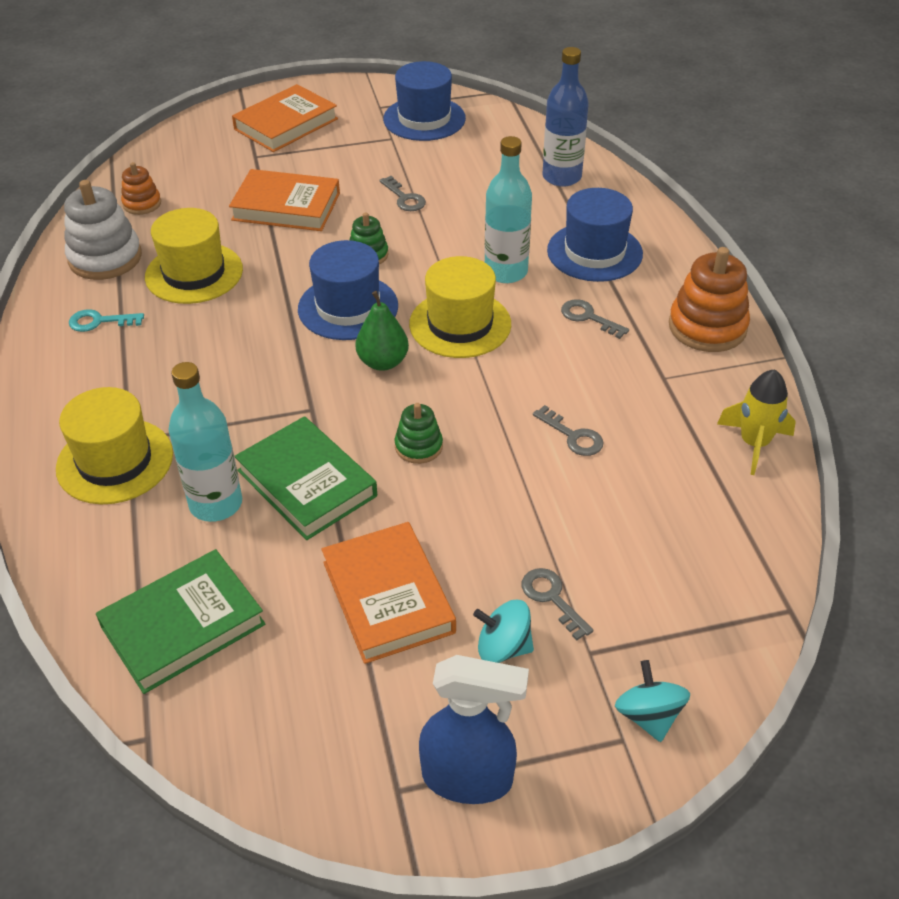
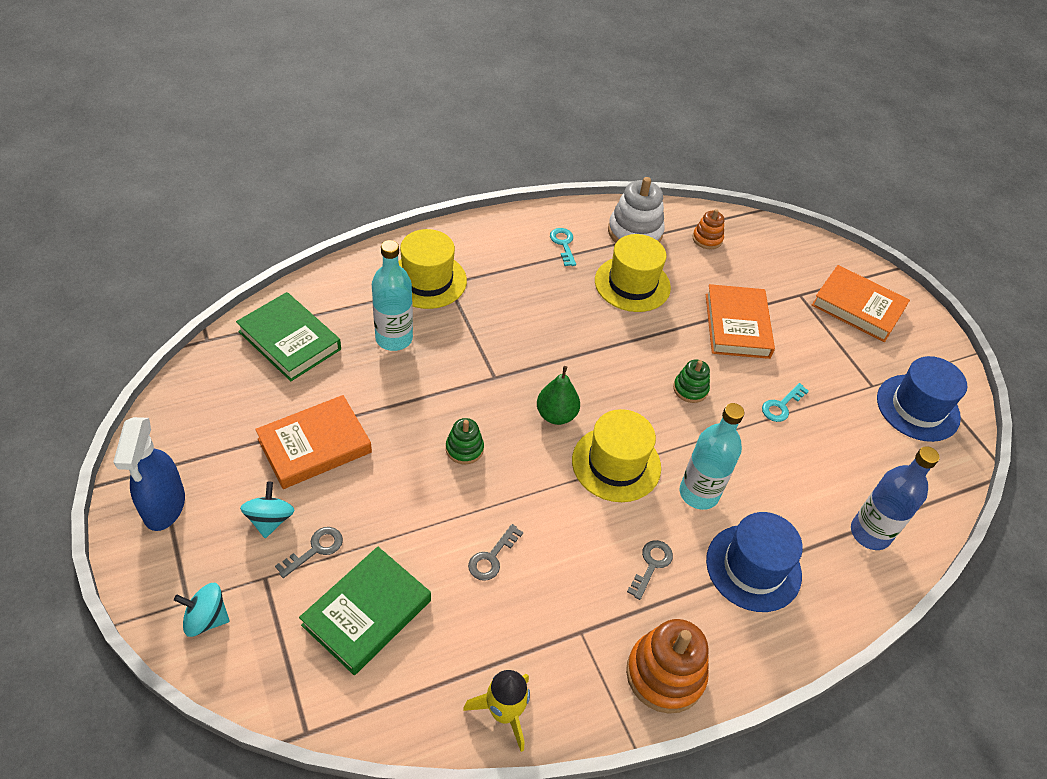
camera: 75 degrees right, 5 degrees up
(306, 483) = (418, 385): green book -> green book (367, 613)
(348, 307) = (617, 384): blue hat -> none
(404, 198) = (781, 406): grey key -> turquoise key
(648, 716) = (206, 619): turquoise spinning top -> turquoise spinning top turned 150 degrees counterclockwise

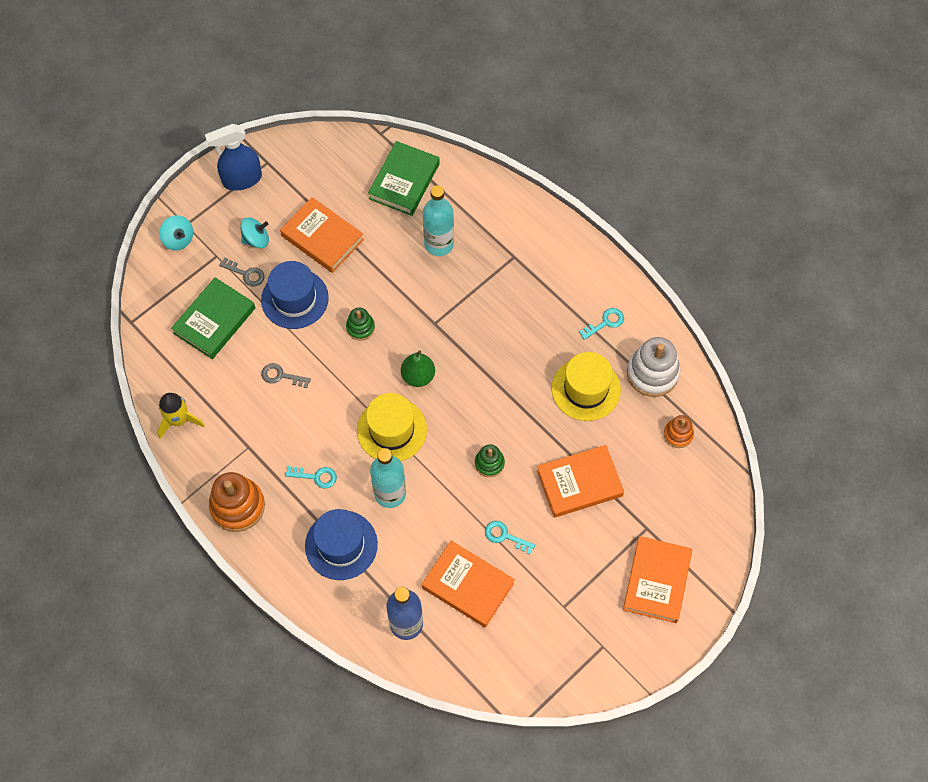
camera: 75 degrees right, 15 degrees up
(206, 619) = (178, 239): turquoise spinning top -> turquoise spinning top turned 150 degrees clockwise
(367, 613) = (214, 320): green book -> green book turned 75 degrees counterclockwise
(427, 280) = (509, 241): yellow hat -> none
(651, 565) = (316, 476): grey key -> turquoise key
(833, 458) = (468, 585): none -> orange book
(918, 408) = (556, 648): blue hat -> blue hat (295, 299)

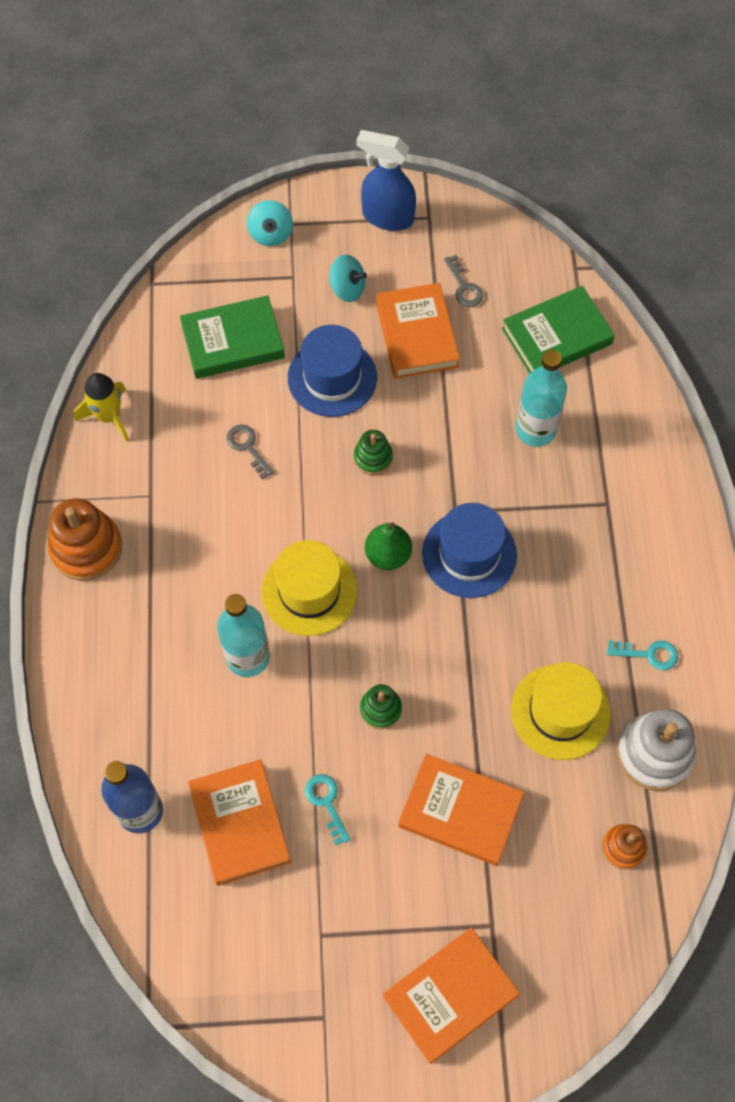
camera: 40 degrees right, 0 degrees up
(246, 274) = (306, 316): grey key -> grey key (464, 287)
(316, 476) = (189, 579): turquoise key -> none
(341, 545) = (150, 671): blue hat -> blue hat (469, 554)

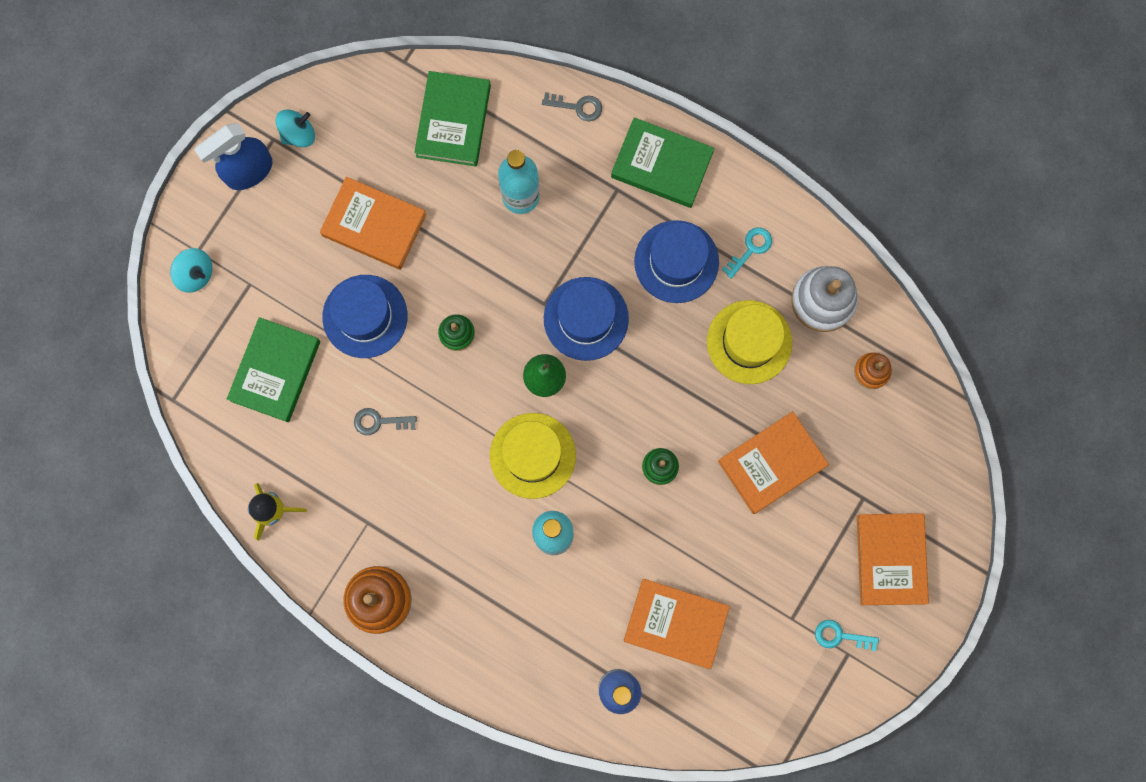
camera: 55 degrees left, 15 degrees up
(326, 803) = (702, 552): turquoise key -> turquoise key (840, 636)
(347, 288) = (292, 249): turquoise spinning top -> turquoise spinning top (298, 134)
(464, 287) = (358, 158): grey key -> grey key (577, 106)
(583, 597) = (676, 261): none -> blue hat
(661, 526) = (662, 165): none -> green book

